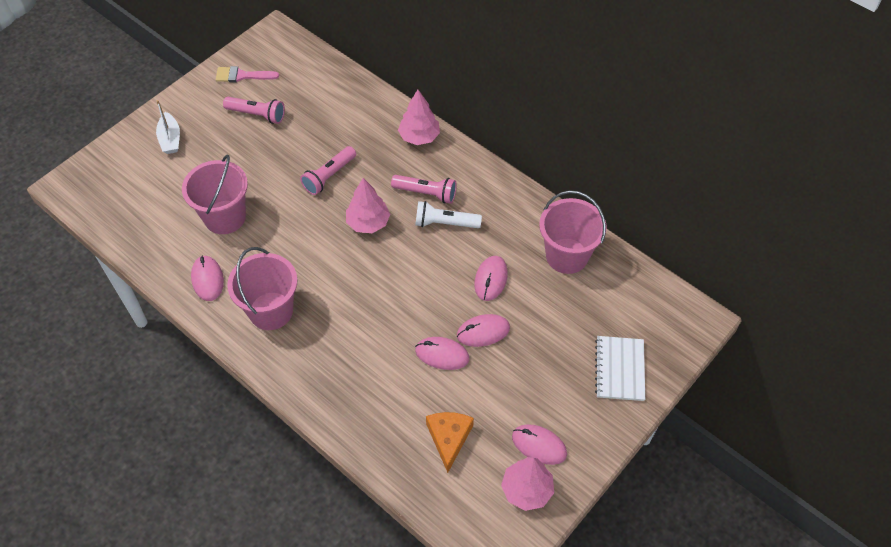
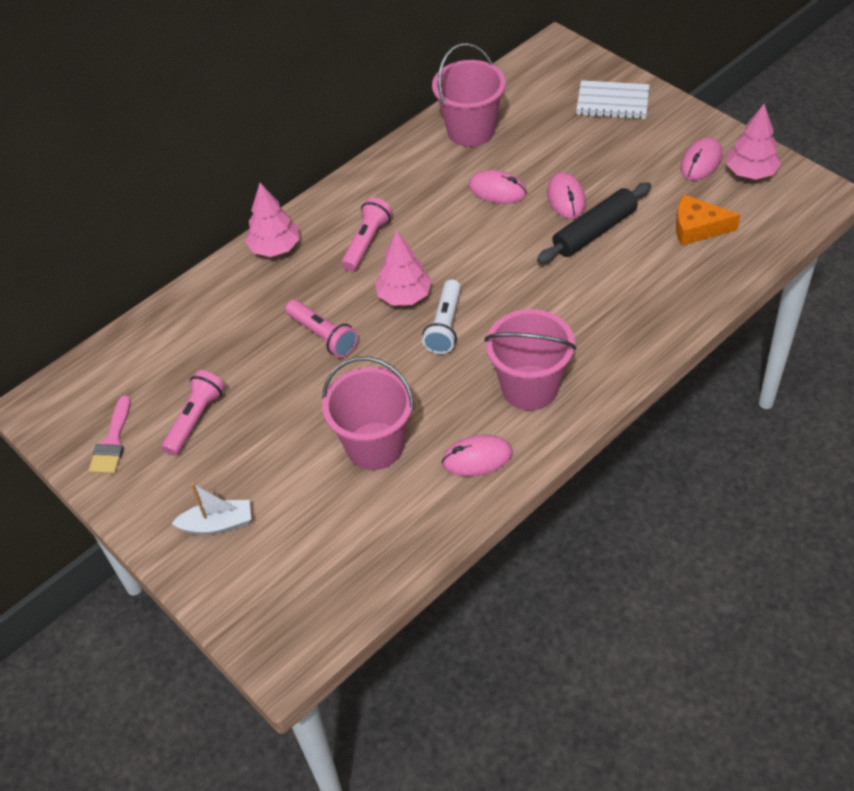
camera: 80 degrees left, 5 degrees down
(442, 354) = (594, 231): pink mouse -> black rolling pin
(445, 223) = (414, 226): white flashlight -> white flashlight (445, 326)

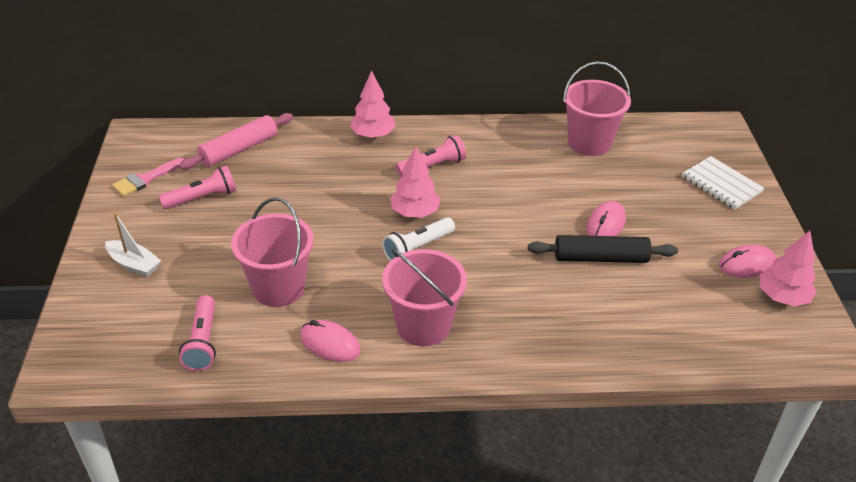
camera: 35 degrees right, 10 degrees down
(165, 348) = (239, 149): none -> pink rolling pin
(323, 336) = (334, 202): pink flashlight -> pink flashlight (203, 342)
(497, 190) = (561, 189): pink mouse -> none
(697, 228) = (687, 307): orange cheese -> none

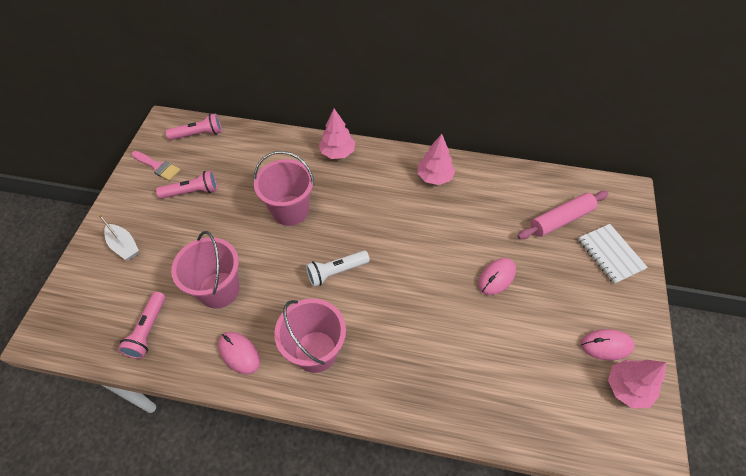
camera: 15 degrees right, 15 degrees up
(145, 179) = (158, 166): pink brush -> pink brush turned 120 degrees counterclockwise
(239, 149) = (233, 149): pink rolling pin -> pink rolling pin (560, 219)
(415, 212) = (345, 236): pink tree -> pink tree (434, 177)
(432, 166) = (374, 192): pink flashlight -> pink flashlight (198, 134)
(589, 143) = (509, 190): pink bucket -> pink bucket (290, 210)
(600, 258) = (480, 312): black rolling pin -> none

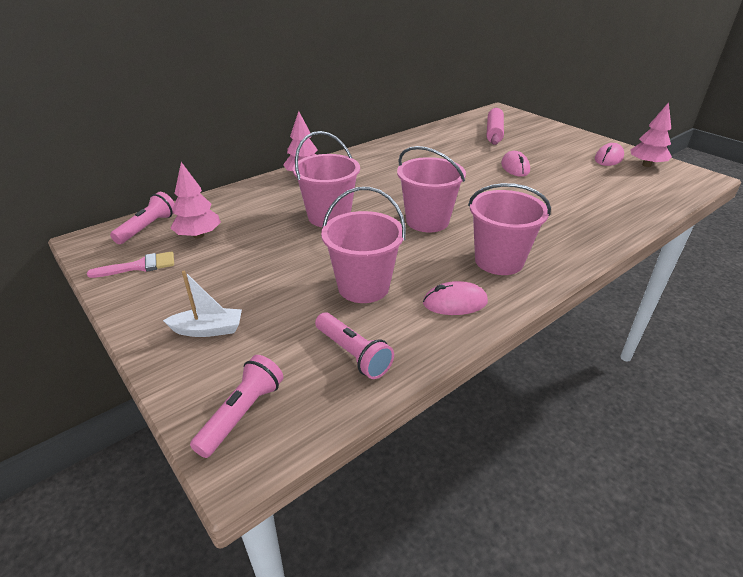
camera: 50 degrees left, 20 degrees down
(192, 192) = (214, 258): pink flashlight -> pink flashlight (242, 413)
(336, 272) = (427, 221): white flashlight -> pink bucket
(434, 177) = (394, 152): pink tree -> pink tree (198, 235)
(610, 254) = (540, 131): white notebook -> none

